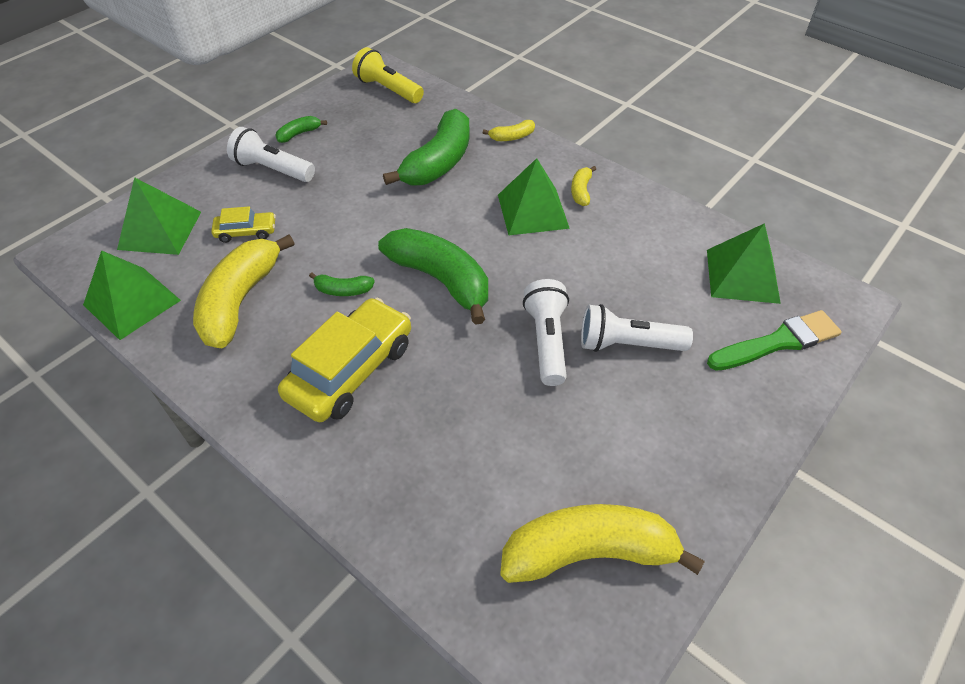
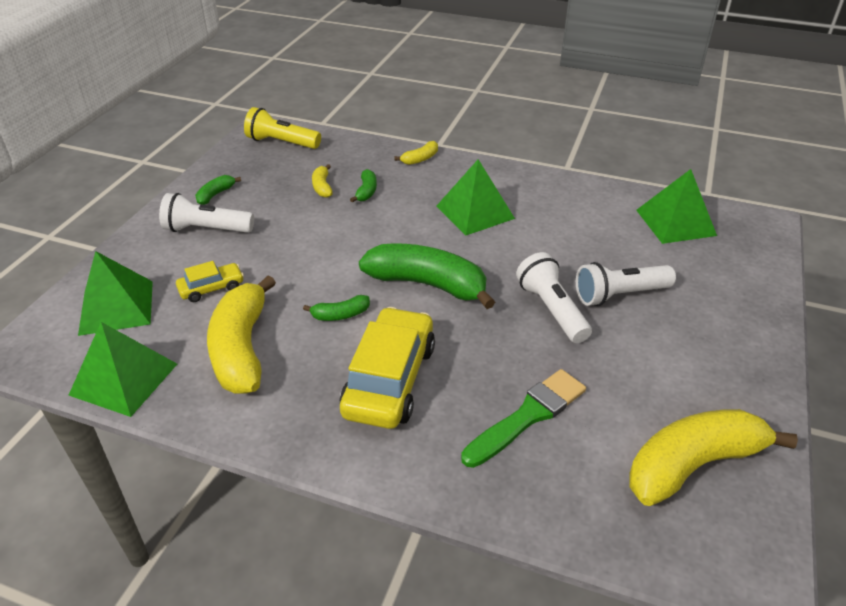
camera: 20 degrees left, 10 degrees down
(439, 162) = (366, 191): green banana -> green banana, size x0.45
(581, 191) = (506, 188): yellow banana -> yellow banana (322, 187)
(778, 342) = (733, 264): green brush -> green brush (528, 416)

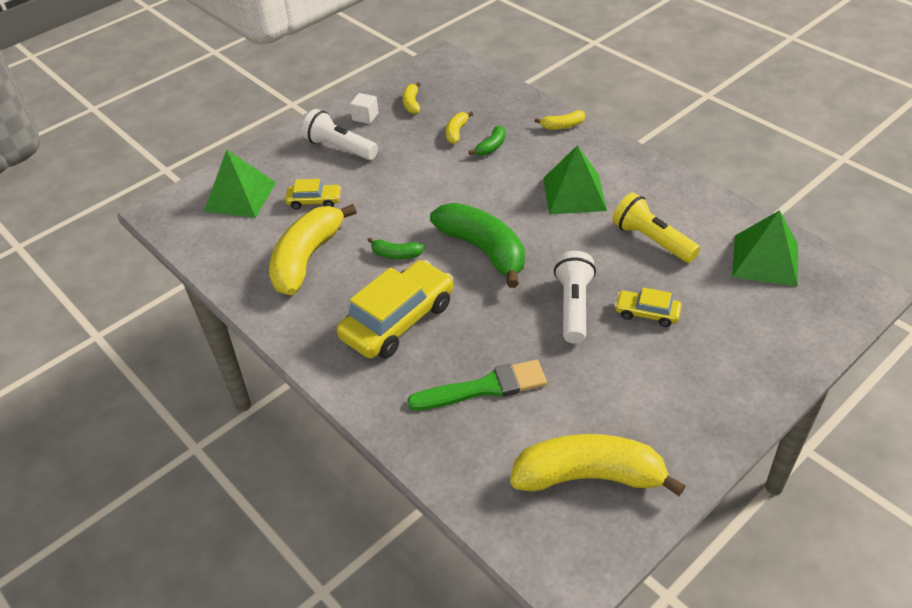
camera: 30 degrees right, 5 degrees up
(124, 379) = (216, 255): green pyramid -> none
(215, 195) = (365, 117): green banana -> white cube
(257, 172) = (412, 103): none -> yellow banana
(282, 142) = (450, 78): yellow flashlight -> yellow flashlight (652, 240)
(619, 295) = (647, 313): white flashlight -> yellow car

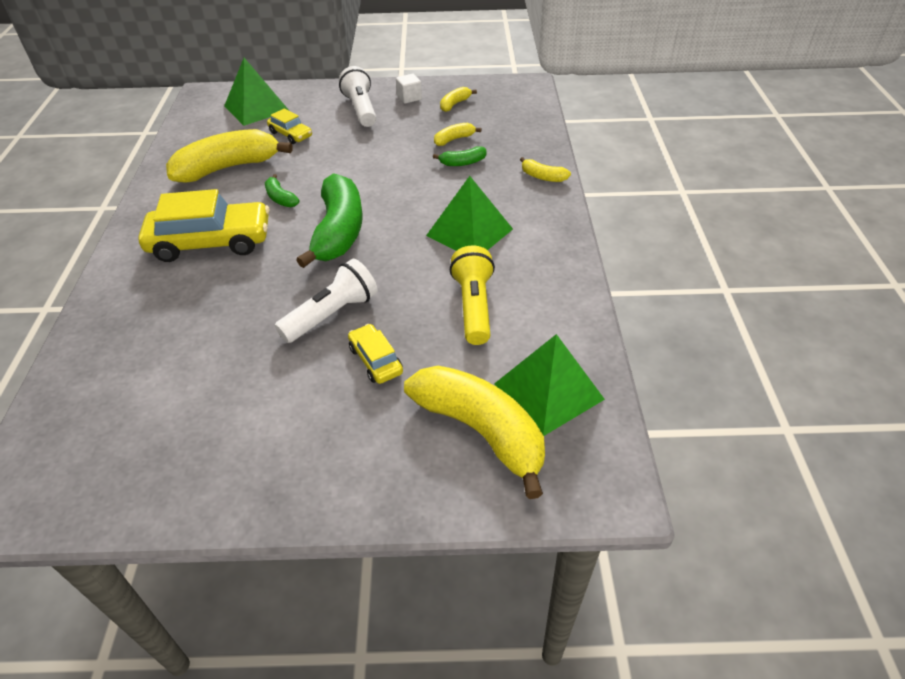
camera: 40 degrees right, 0 degrees up
(484, 388) = (182, 326): green brush -> none
(589, 476) = (135, 447): yellow banana -> yellow banana (480, 431)

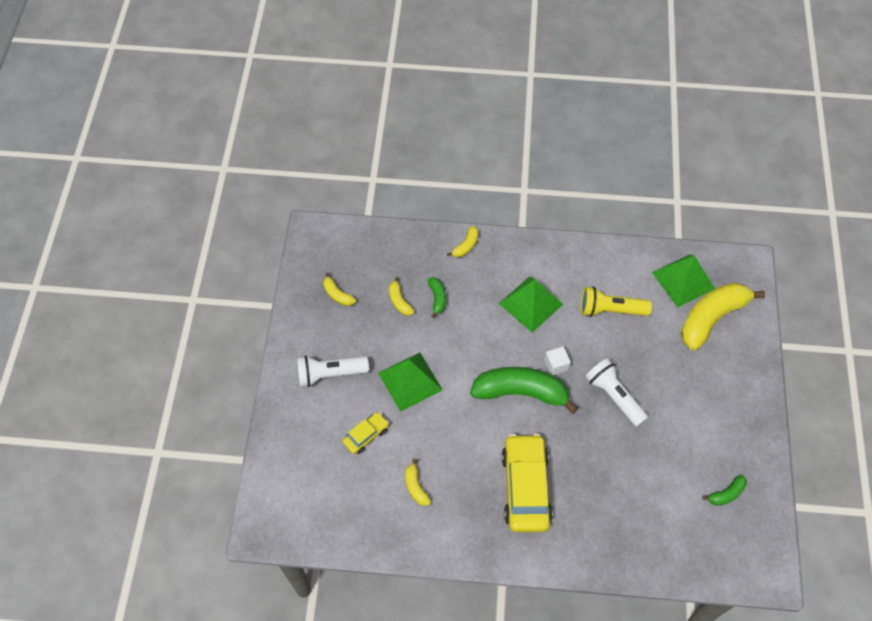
camera: 85 degrees left, 15 degrees up
(228, 168) = (416, 487): yellow banana -> yellow banana, size x0.45
(256, 108) = (306, 471): green pyramid -> green pyramid (410, 381)
(280, 198) = (470, 438): green banana -> green banana (726, 494)
(376, 360) = (657, 370): yellow car -> none
(409, 98) = (316, 331): white cube -> white cube (556, 365)

